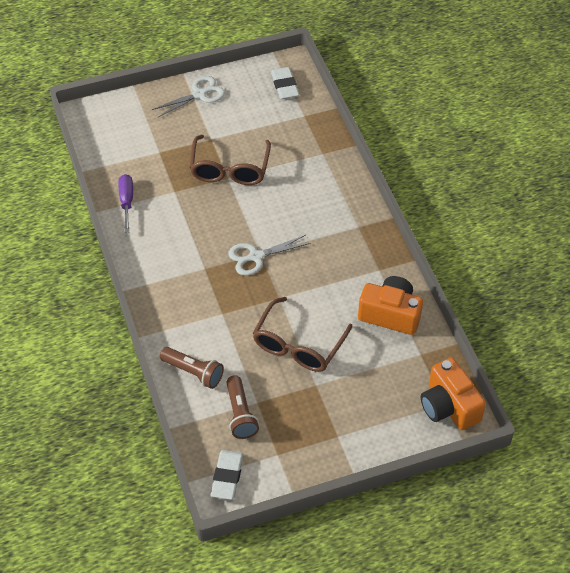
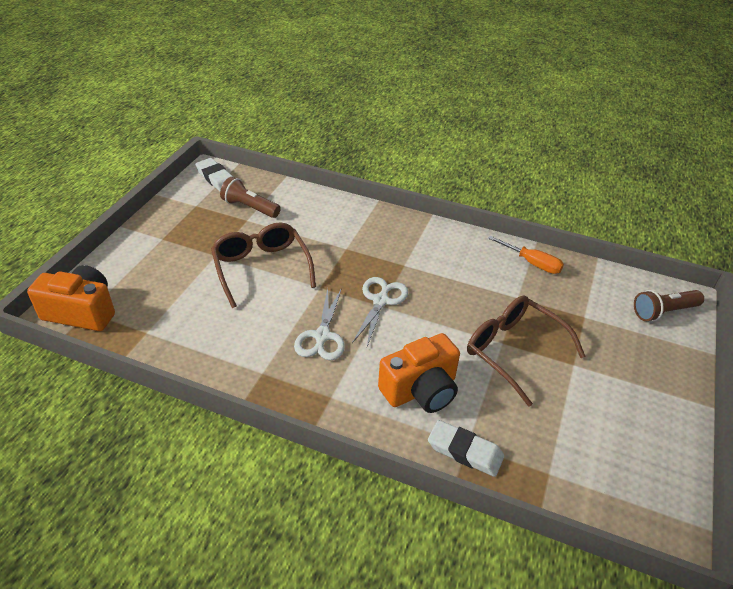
camera: 130 degrees right, 10 degrees down
(126, 202) = (531, 263): purple screwdriver -> orange screwdriver
(193, 372) = (313, 207): brown flashlight -> brown flashlight (663, 312)
(199, 94) = (661, 398): white scissors -> white scissors (322, 336)
(284, 86) = (624, 492): white eraser -> white eraser (465, 451)
(390, 314) = (208, 343): orange camera -> orange camera (421, 390)

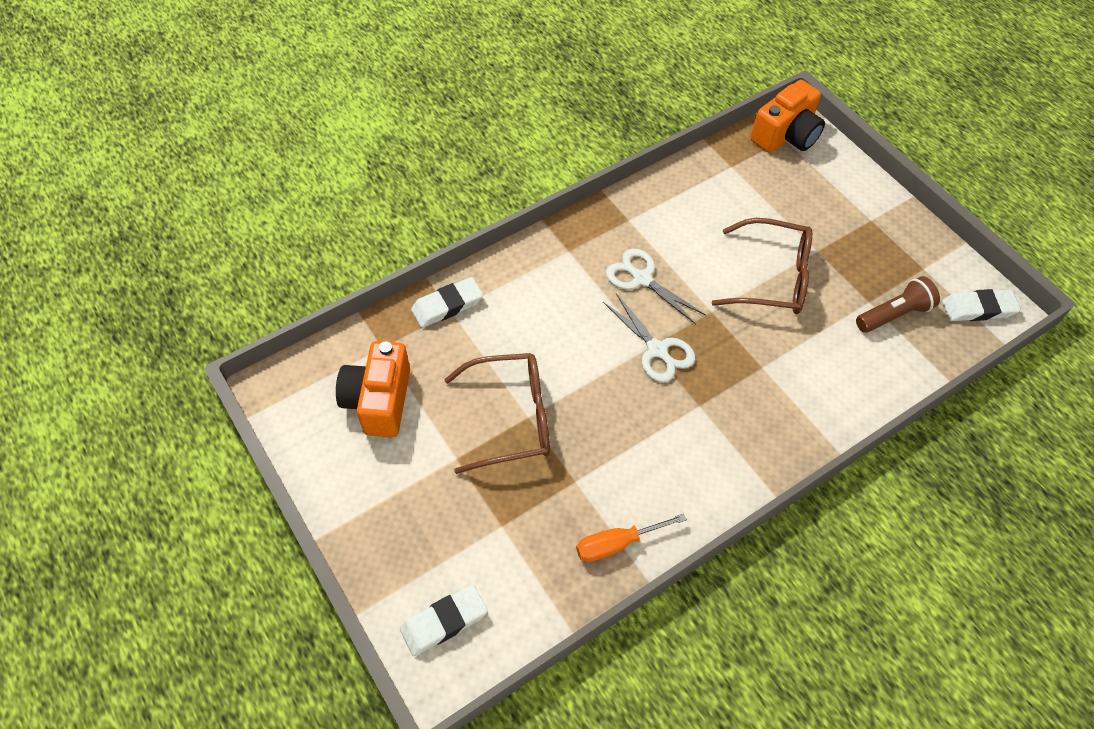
camera: 125 degrees right, 15 degrees up
(421, 390) = (527, 314): orange camera -> orange camera (379, 401)
(663, 312) = (444, 622): brown flashlight -> white eraser

